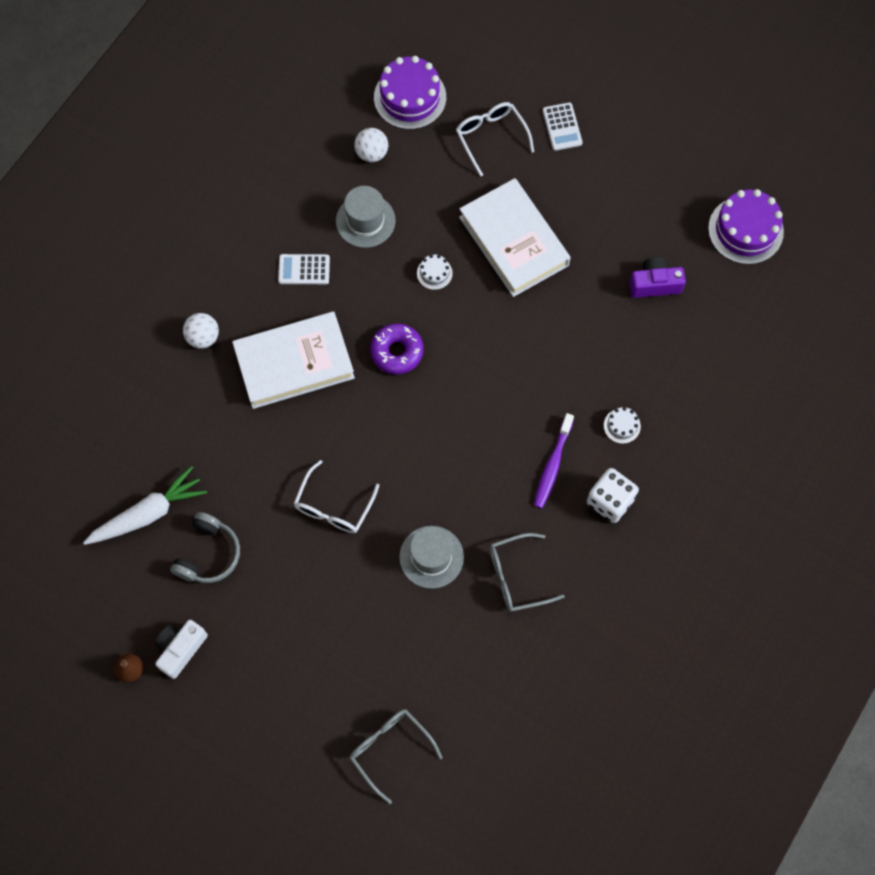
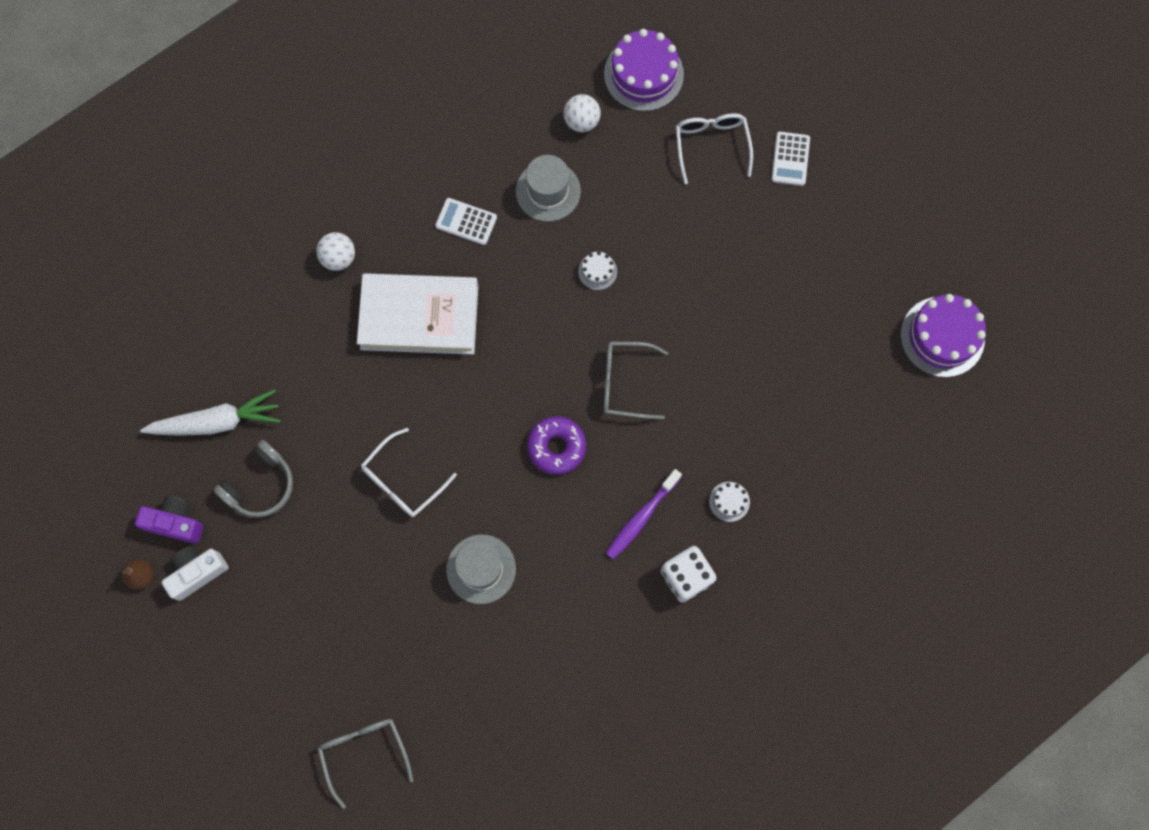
camera: 20 degrees right, 5 degrees up
(397, 352) = (527, 341): purple donut -> purple donut (556, 447)
(513, 241) = (692, 265): white book -> none
(516, 576) = (559, 621): grey glasses -> grey glasses (625, 383)
(654, 284) = (822, 362): purple camera -> purple camera (175, 523)

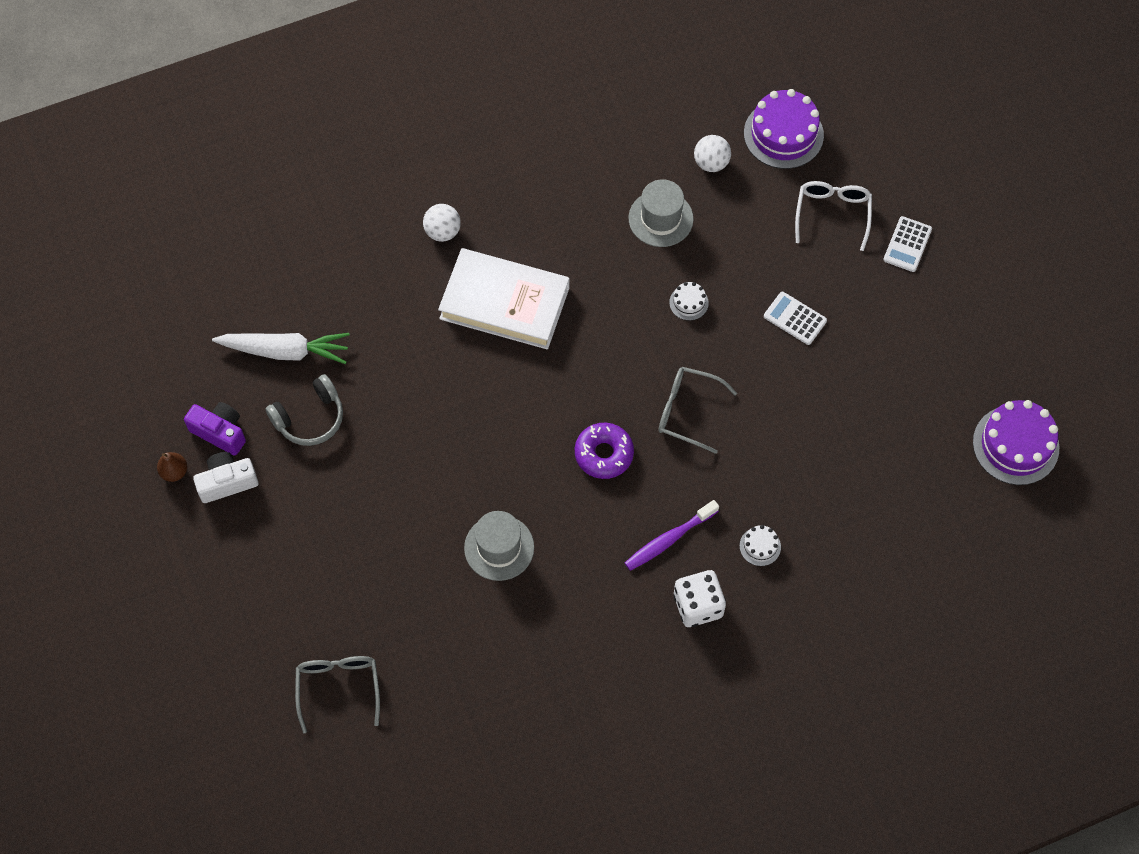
camera: 15 degrees right, 10 degrees down
(402, 481) = (446, 448): white glasses -> none
(466, 222) = (573, 228): white calculator -> white calculator (795, 318)

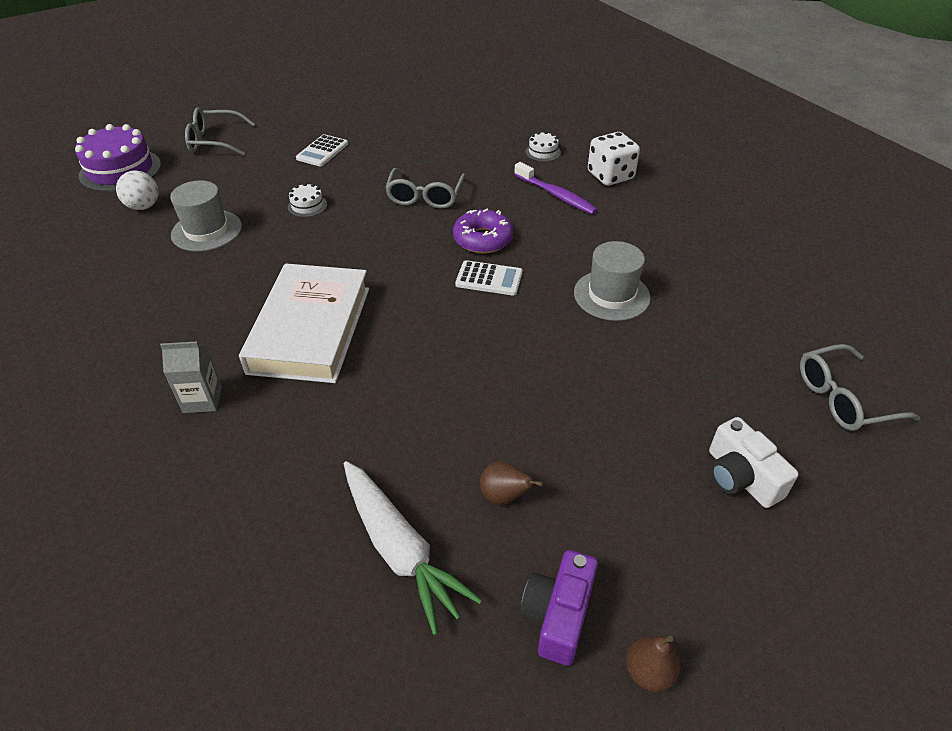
camera: 100 degrees left, 20 degrees down
(227, 482) = (637, 584): white camera -> white camera (740, 477)
(285, 351) = (400, 550): white carrot -> white carrot turned 150 degrees clockwise
(310, 418) = (504, 496): grey headphones -> brown pear
(442, 232) = (202, 399): white ball -> grey carton
(832, 214) = (214, 141): white glasses -> grey glasses
(907, 244) = (250, 108): white calculator -> white calculator (489, 279)
(1015, 445) = (422, 63): purple cake -> none

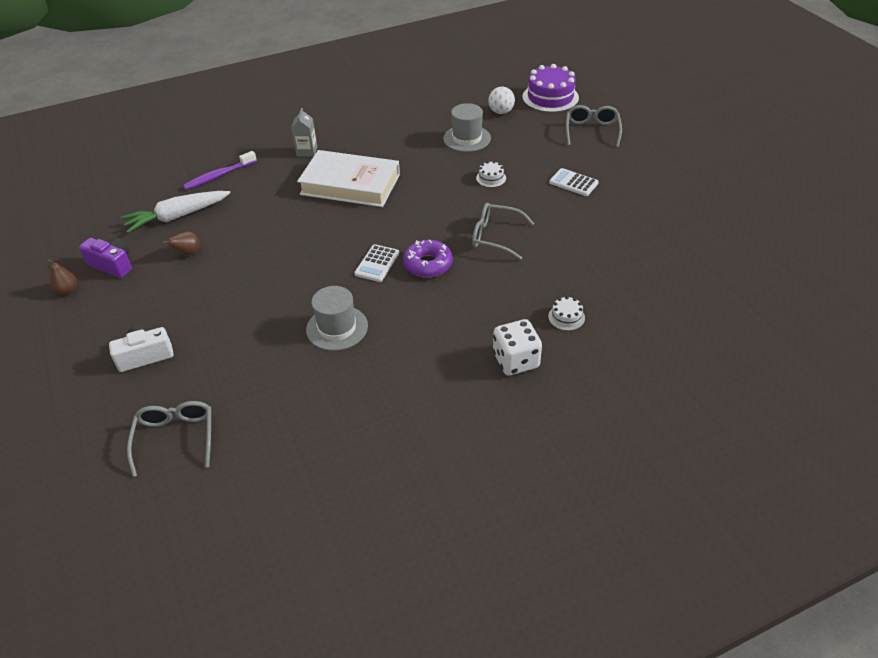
camera: 100 degrees right, 0 degrees up
(556, 195) = (486, 316): purple toothbrush -> purple toothbrush (218, 176)

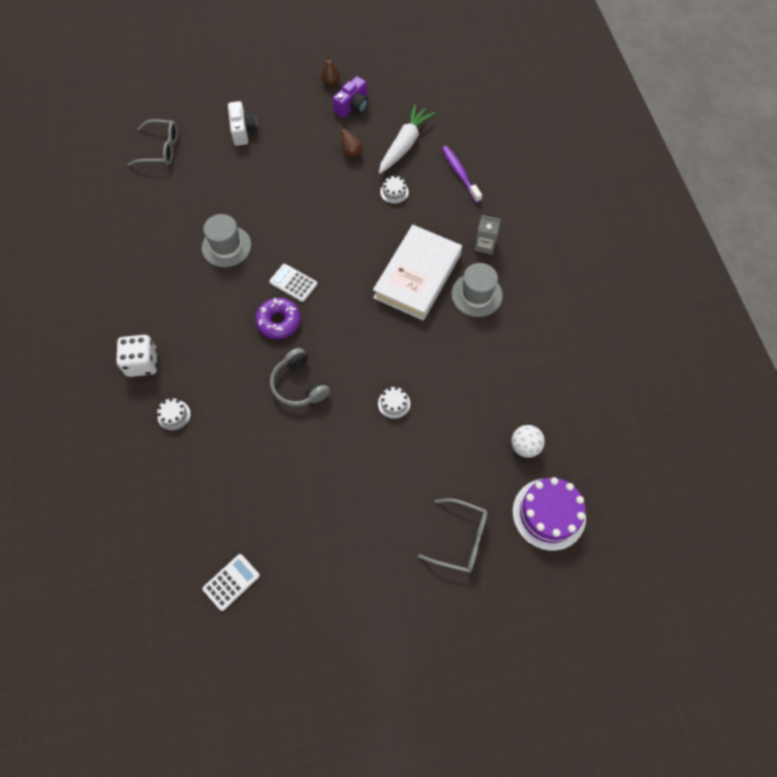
camera: 100 degrees right, 20 degrees up
(177, 217) = (404, 144): white carrot -> white carrot turned 45 degrees clockwise
(245, 214) = (394, 192): none -> white cake
(467, 138) = (475, 396): grey hat -> grey hat (476, 294)
(495, 236) = (299, 385): grey glasses -> grey headphones
(573, 183) = (363, 483): white calculator -> white calculator (231, 582)

